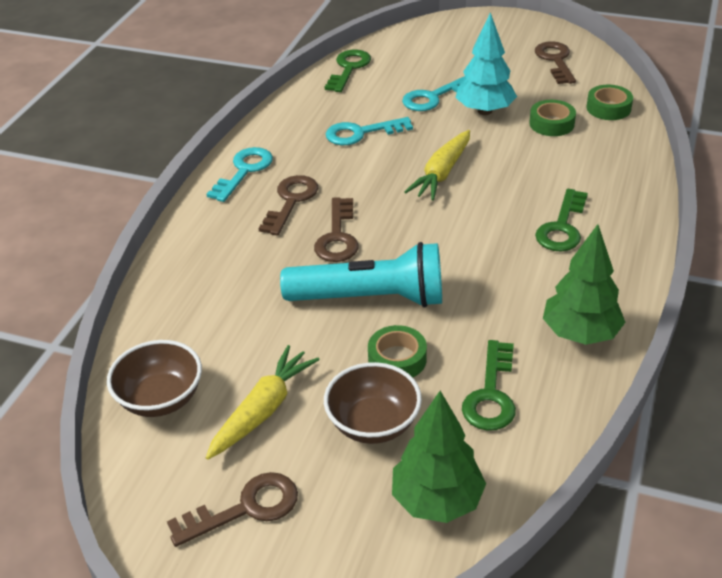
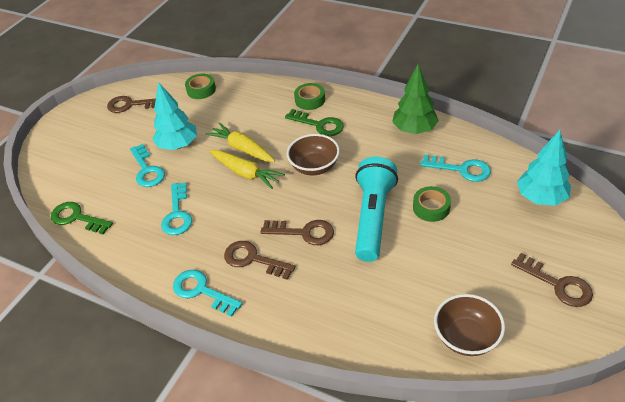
camera: 80 degrees left, 5 degrees up
(246, 508) = (557, 284): brown key -> brown key turned 150 degrees clockwise
(263, 410) = (475, 276): yellow carrot -> yellow carrot (242, 148)
(373, 424) = (485, 221): brown bowl -> brown bowl (314, 167)
(437, 500) = (541, 198): green tree -> turquoise tree
(491, 394) = (461, 169): green key -> turquoise key
(551, 124) = (208, 116): green tape -> green tape (310, 100)

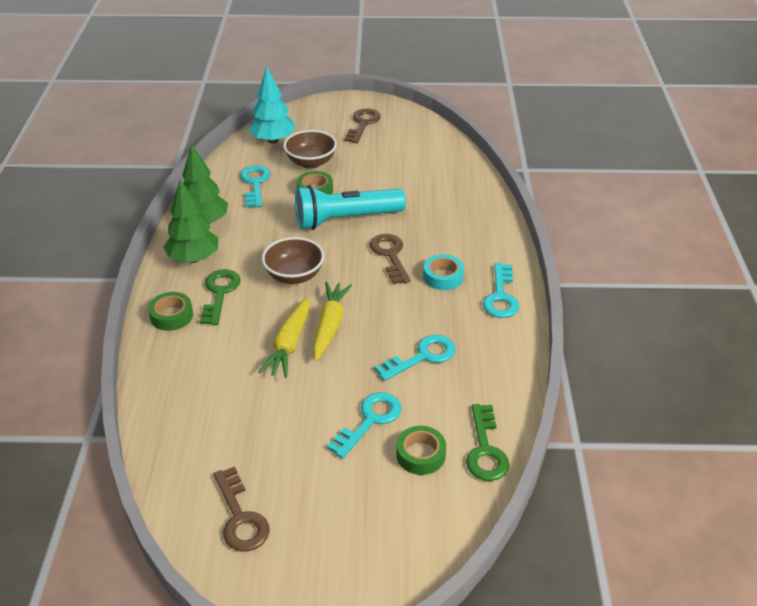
camera: 120 degrees left, 5 degrees down
(178, 145) = (309, 410): turquoise tree -> none
(201, 90) = (176, 441): green tape -> green tape (420, 455)
(253, 259) = (443, 277): brown key -> turquoise tape
(368, 118) = (194, 258): none -> green tree
(466, 337) = (437, 152): brown bowl -> brown bowl (311, 162)

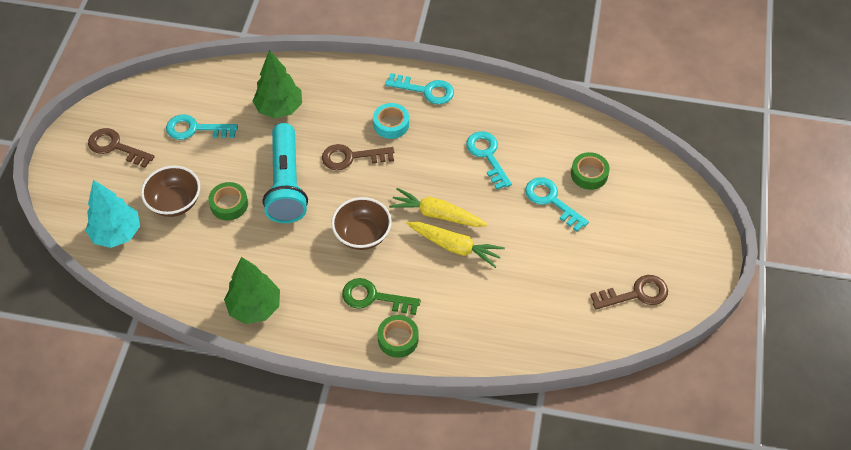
camera: 80 degrees left, 15 degrees up
(194, 258) = (314, 318): green tree -> green tree (279, 108)
(255, 183) = (198, 257): turquoise key -> turquoise key (195, 129)
(485, 450) = (589, 135): green key -> none

